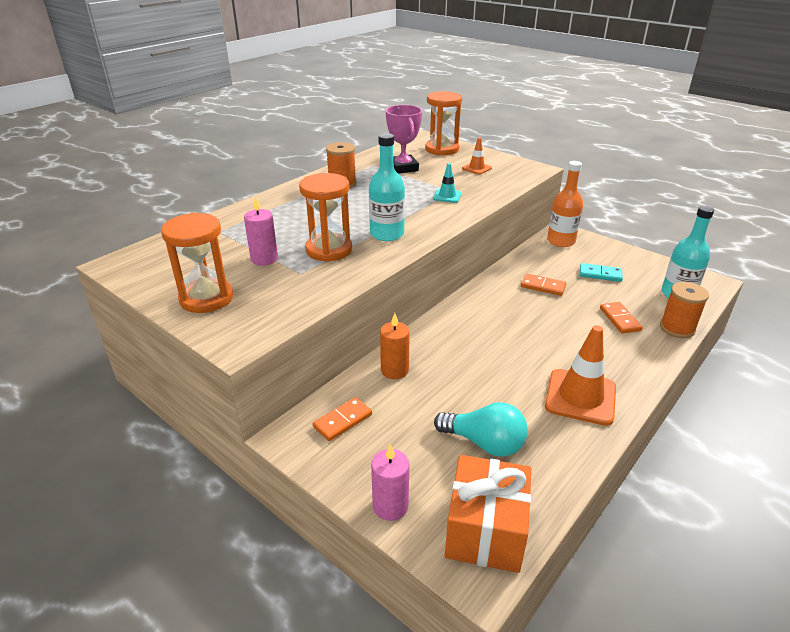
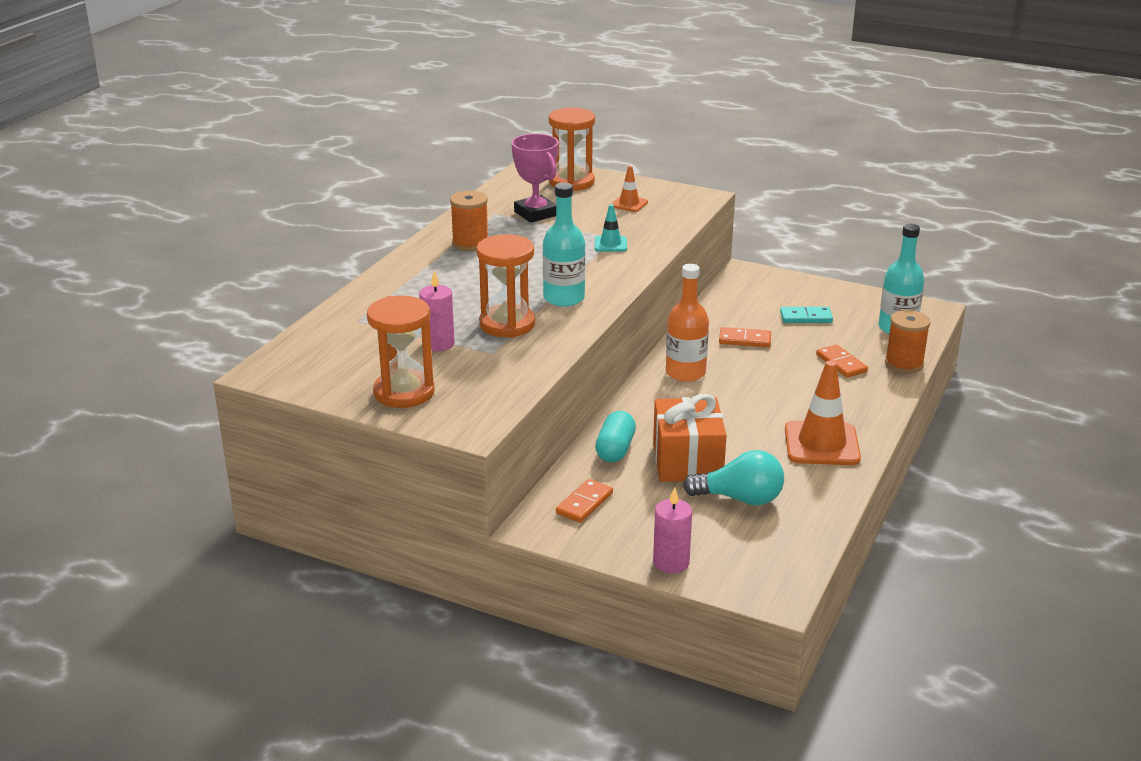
camera: 15 degrees left, 5 degrees down
(394, 370) = (615, 449): orange candle -> turquoise capsule
(485, 530) = (769, 564): orange gift -> orange gift (687, 461)
(561, 241) = (748, 284): orange bottle -> orange bottle (685, 373)

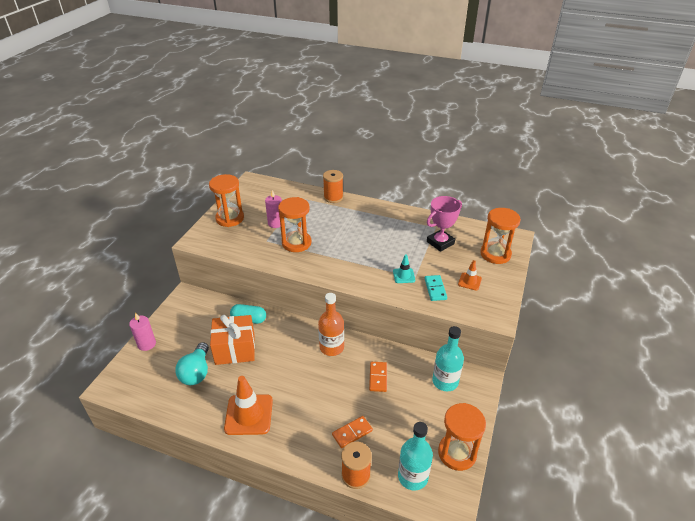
camera: 85 degrees right, 10 degrees up
(470, 243) = (391, 222): orange spool -> orange spool (333, 197)
(564, 298) = (328, 261): turquoise bottle -> turquoise bottle (445, 381)
(584, 503) = (201, 310): orange domino -> none
(806, 317) = (418, 414): turquoise domino -> turquoise domino (435, 289)
(859, 299) = (457, 453): none -> orange hourglass

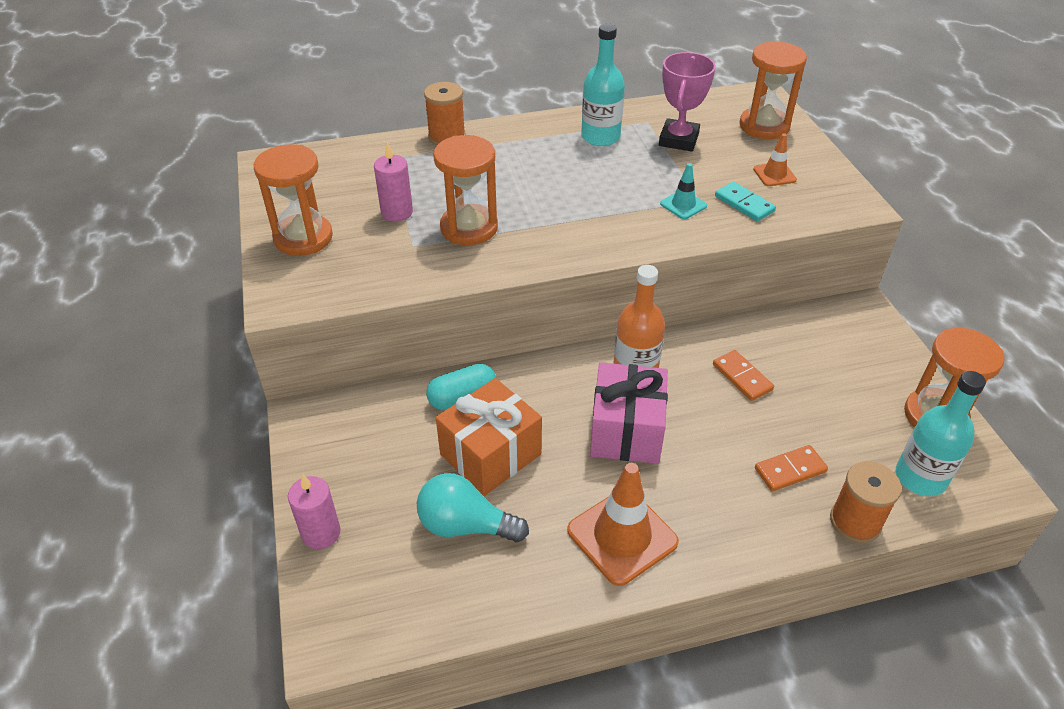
camera: 35 degrees left, 5 degrees up
(196, 372) = (465, 525): turquoise light bulb -> turquoise light bulb turned 135 degrees clockwise
(299, 371) = (626, 431): none -> pink gift
(352, 433) = (790, 470): orange domino -> orange domino turned 45 degrees clockwise
(445, 381) = (827, 335): turquoise bottle -> turquoise bottle (600, 137)

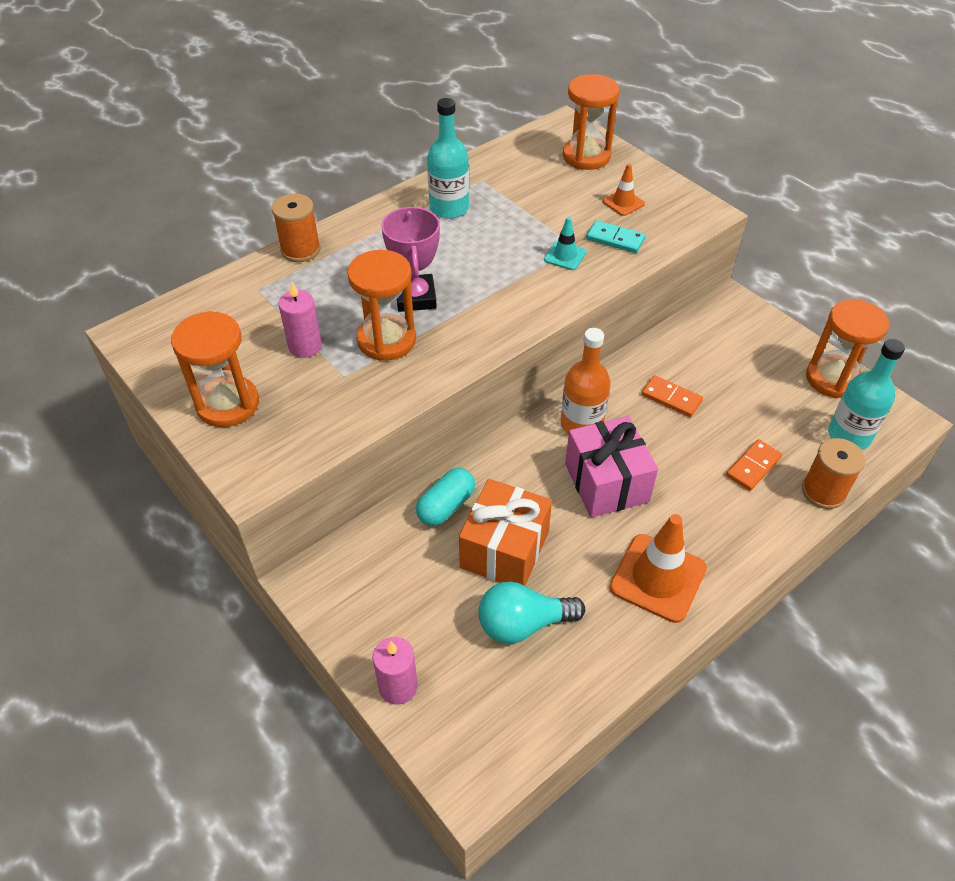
camera: 25 degrees left, 5 degrees up
(678, 140) = (521, 191): pink trophy -> pink trophy (415, 297)

